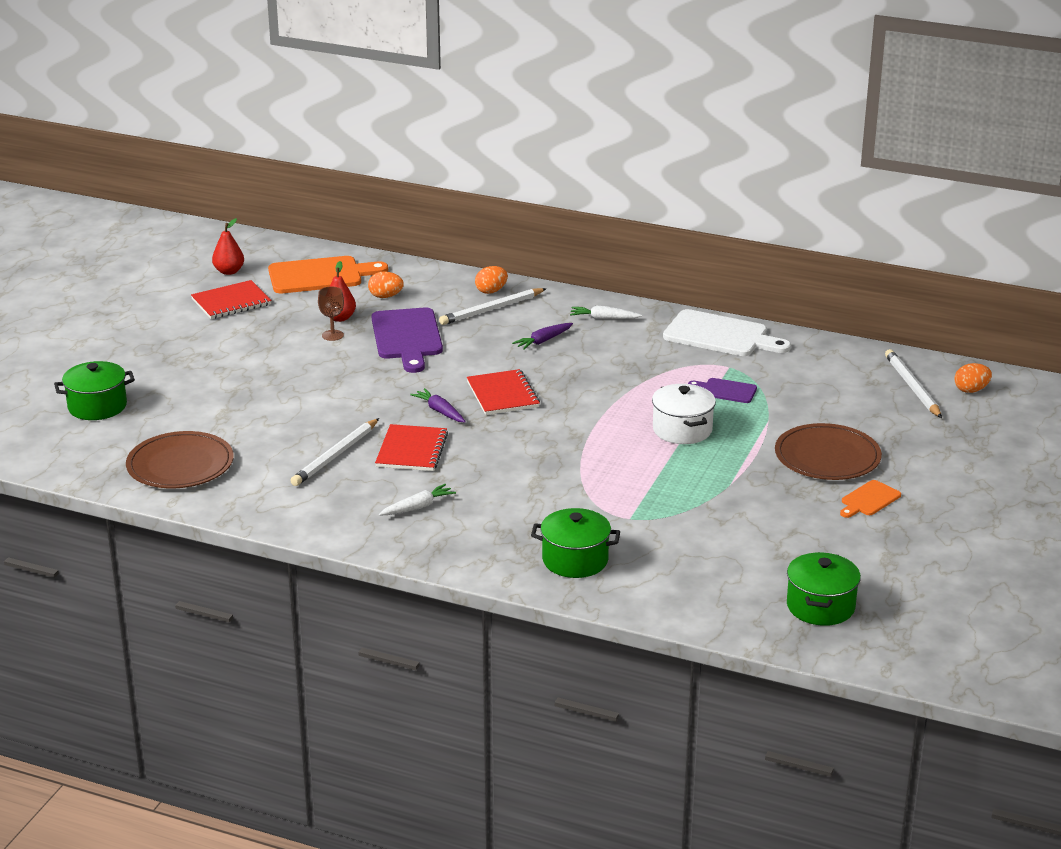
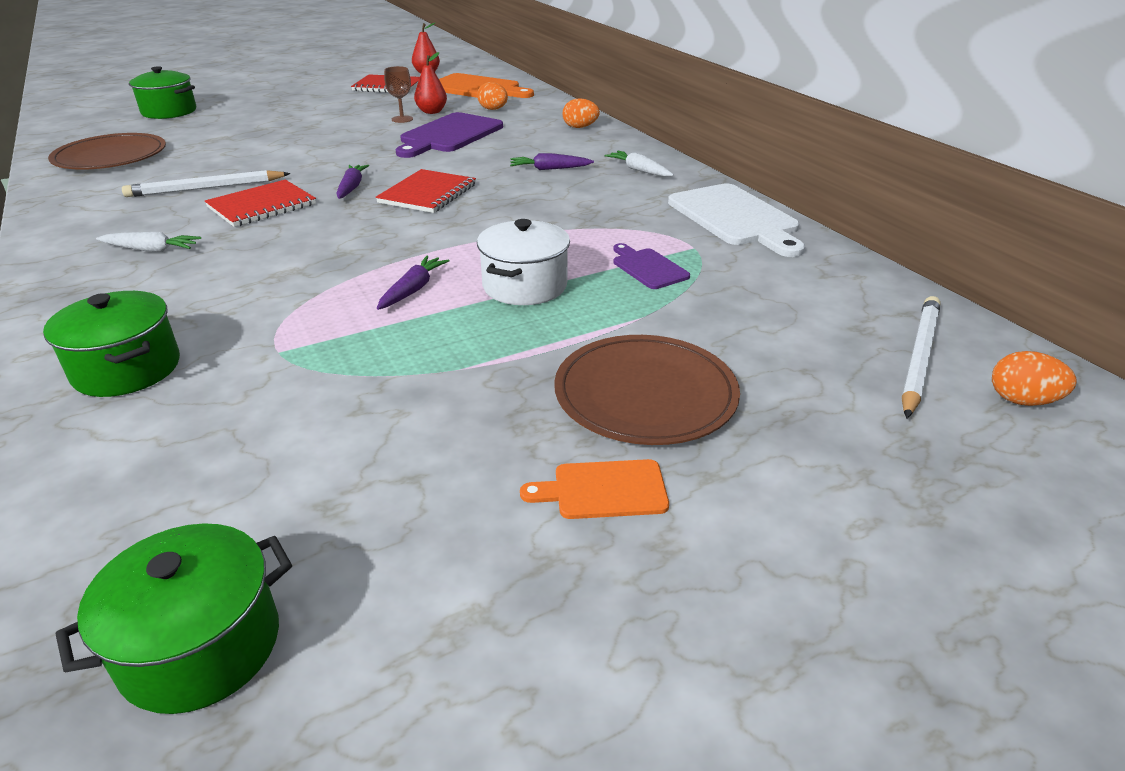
camera: 40 degrees right, 5 degrees up
(491, 309) = (554, 137): white pencil -> none
(628, 458) = (413, 290): none -> purple carrot

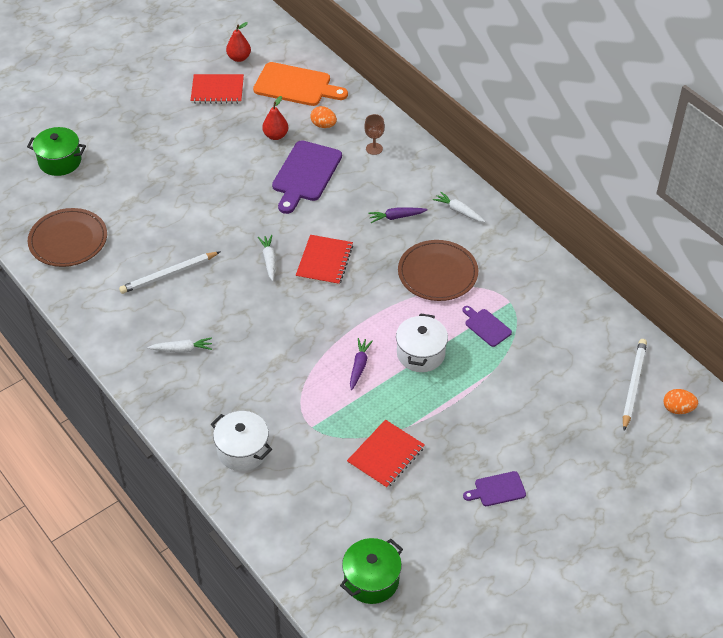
camera: 10 degrees left, 15 degrees up
(127, 369) = (242, 450): green pot -> white pot
(262, 206) = (221, 291): red notebook -> red notebook (385, 455)
(351, 187) = (269, 260): purple carrot -> white carrot
(402, 119) = (257, 152): brown goblet -> brown goblet (374, 148)
(580, 127) = (401, 149): orange egg -> none
(603, 490) = (497, 489): orange cutting board -> purple cutting board
(645, 394) = (504, 430): brown plate -> brown plate (437, 273)
(735, 218) = (531, 265): white cutting board -> none

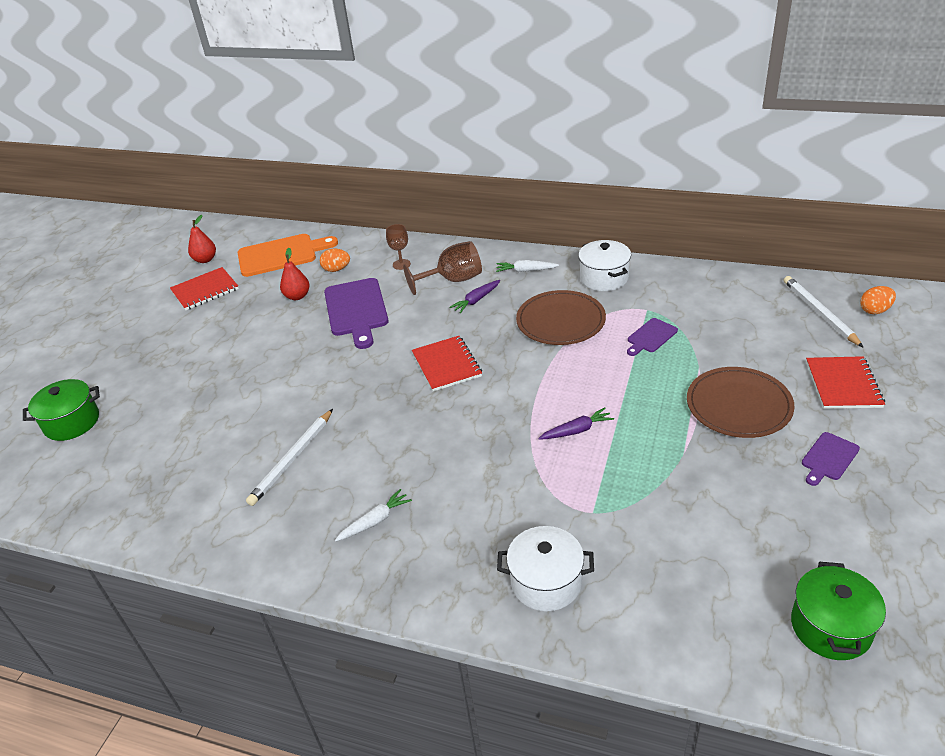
camera: 30 degrees left, 10 degrees down
(68, 240) = (141, 489): brown plate -> brown plate (738, 405)
(269, 260) = (390, 391): white carrot -> none
(359, 366) = (576, 430): purple carrot -> purple carrot turned 90 degrees clockwise
(385, 455) = (694, 493): red notebook -> red notebook (843, 384)
(397, 187) = (453, 280): none -> brown goblet
(420, 354) = (620, 388): white pot -> white pot (604, 278)
(486, 326) = (650, 337): purple cutting board -> purple cutting board turned 60 degrees counterclockwise

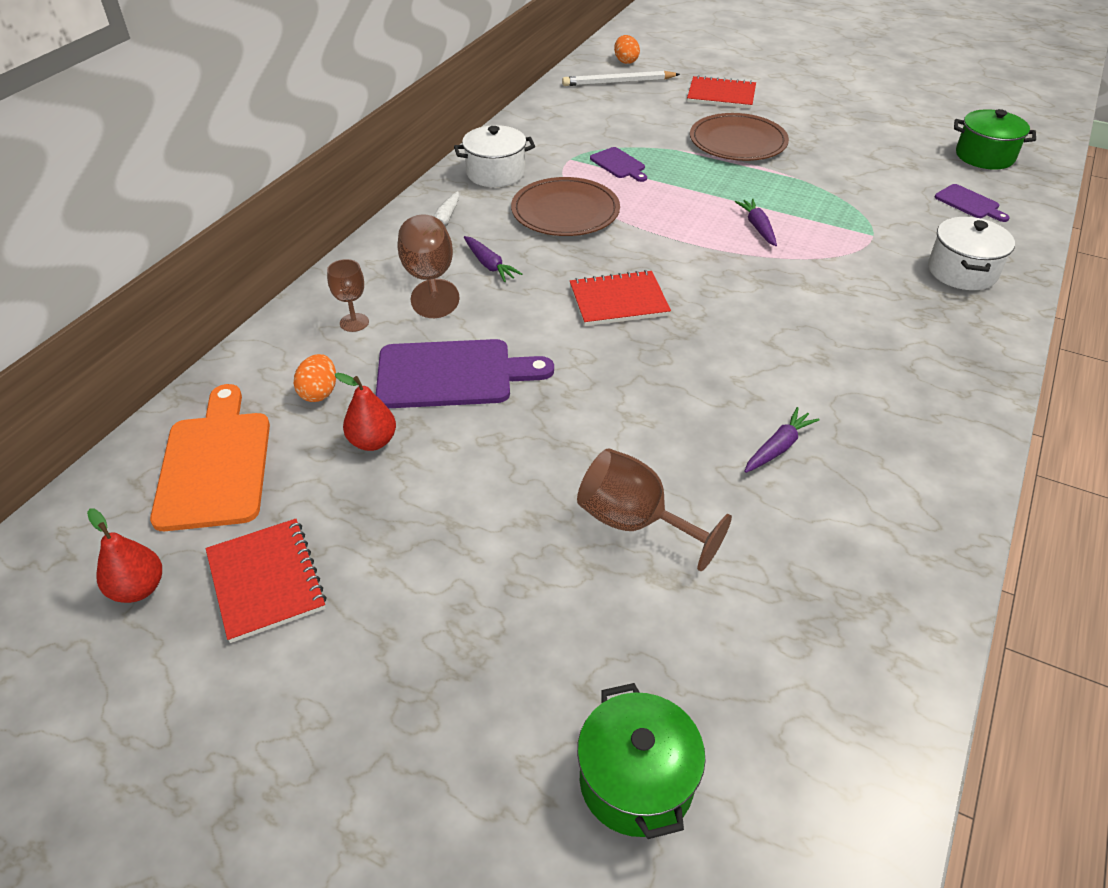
camera: 85 degrees left, 5 degrees up
(230, 401) = (635, 522): none -> brown goblet
(292, 459) = (778, 447): white pencil -> purple carrot
(375, 521) = (890, 376): white carrot -> none
(828, 458) = (810, 120): purple cutting board -> purple cutting board (969, 203)

